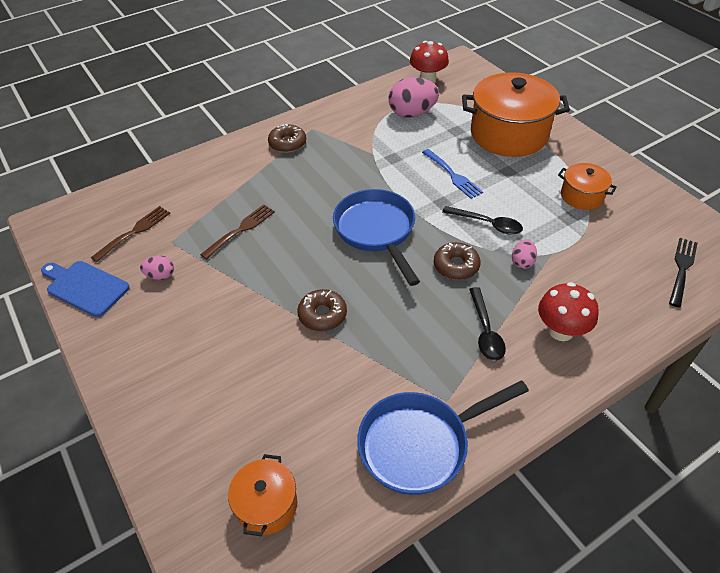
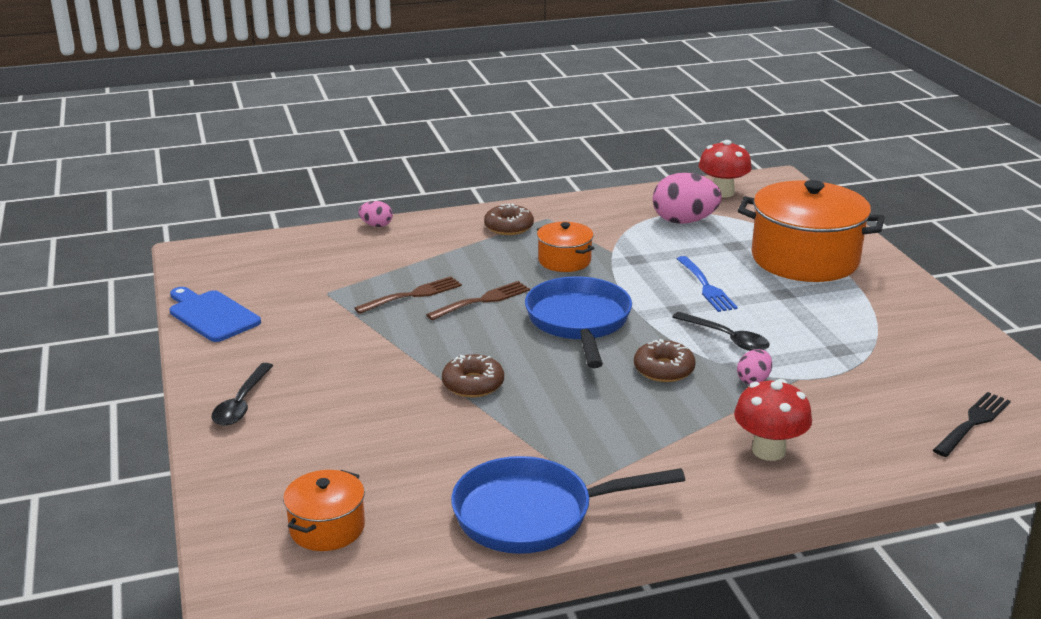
camera: 15 degrees right, 20 degrees down
(134, 232) = (288, 277): brown fork -> brown fork (482, 300)
(160, 275) = (300, 319): pink egg -> pink egg (376, 225)
(485, 331) = (669, 433): black spoon -> black spoon (241, 403)
(582, 196) = (872, 332): orange pot -> orange pot (564, 260)

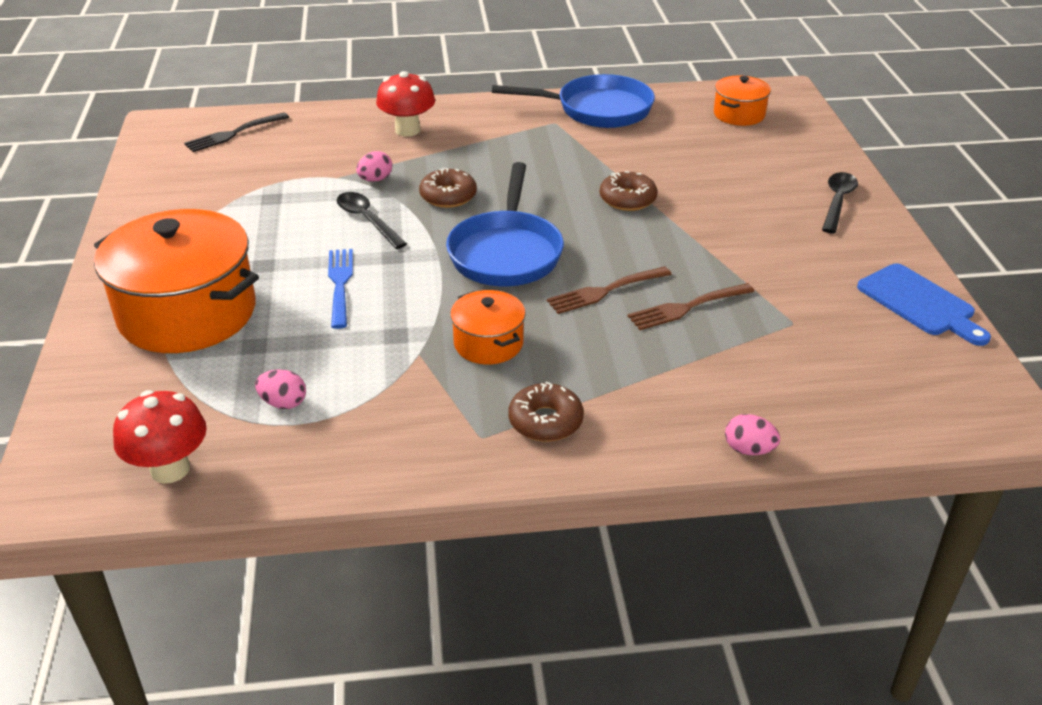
camera: 170 degrees left, 10 degrees up
(684, 221) = (283, 403): pink egg -> pink egg, size x0.51

